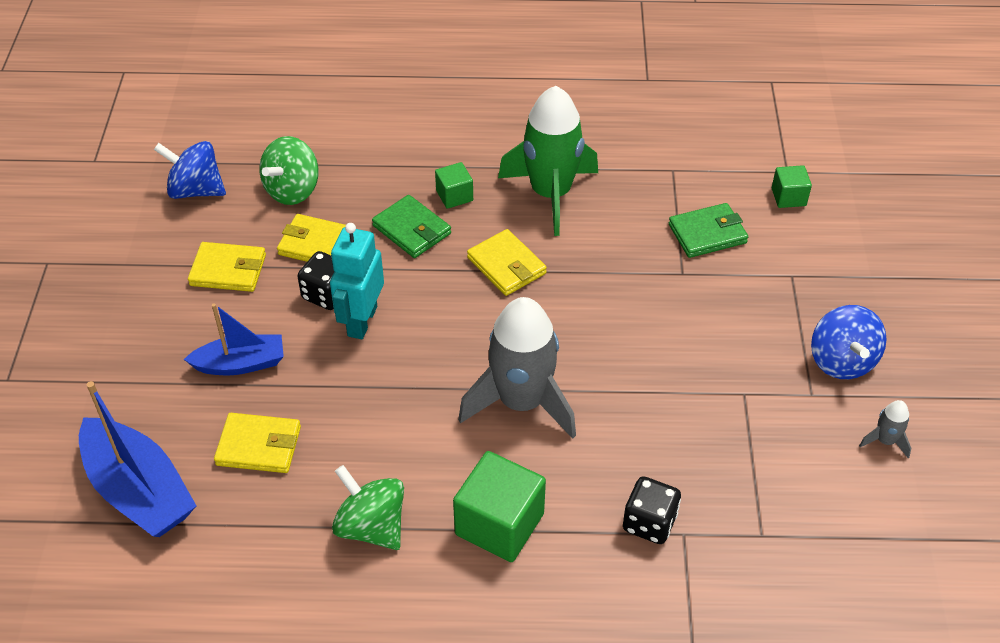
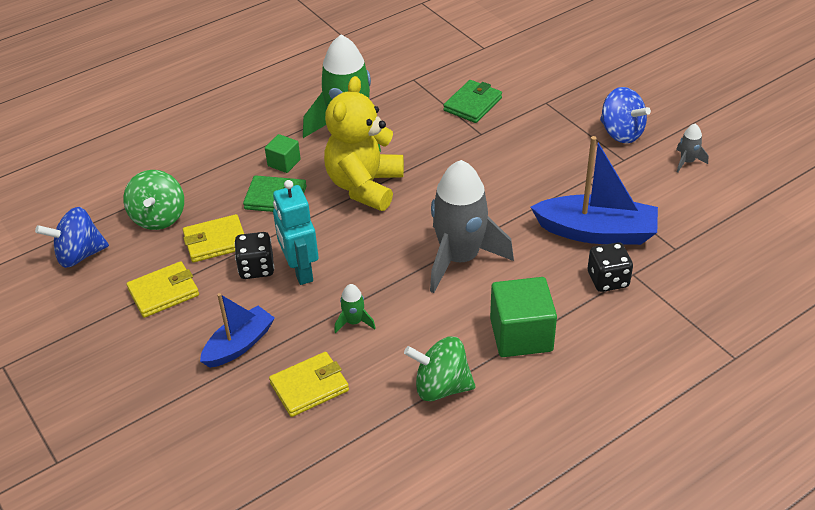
camera: 35 degrees left, 5 degrees down
(139, 490) = (250, 468): blue boat -> blue boat (596, 232)
(358, 406) = (354, 322): none -> green rocket
(506, 266) = (365, 186): yellow wallet -> yellow teddy bear
(788, 197) = (499, 61): green cube -> none

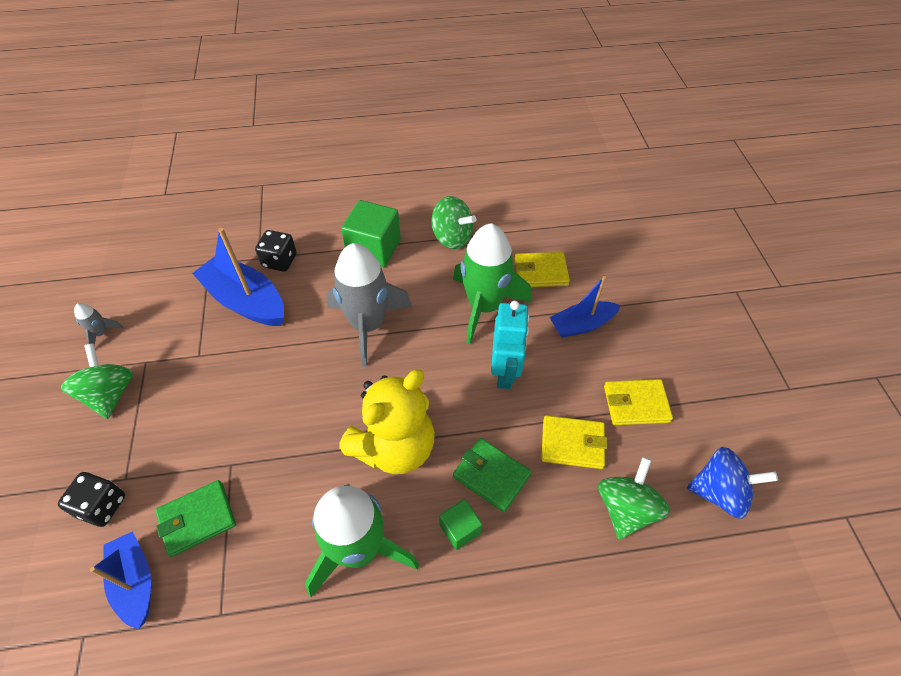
camera: 155 degrees left, 10 degrees up
(256, 268) = (543, 393): black dice -> black dice (102, 506)
(354, 322) = (484, 306): green rocket -> green rocket, size x2.43
(479, 71) = (135, 582): none -> blue boat
(621, 133) = (110, 394): blue spinning top -> green spinning top

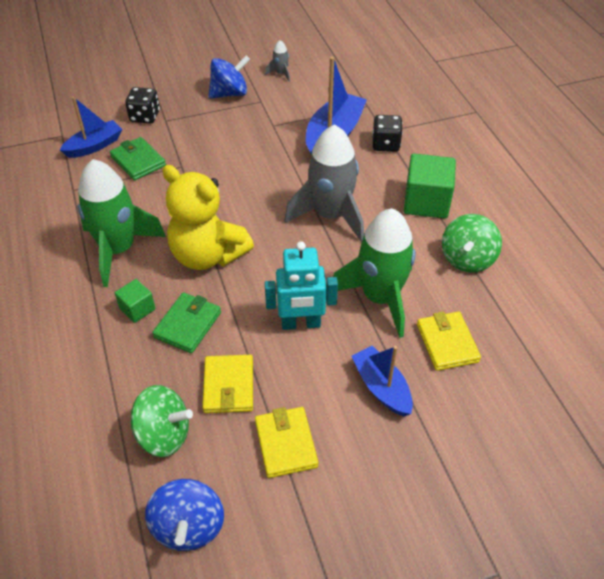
camera: 80 degrees right, 5 degrees down
(110, 394) = (230, 93): green spinning top -> blue spinning top

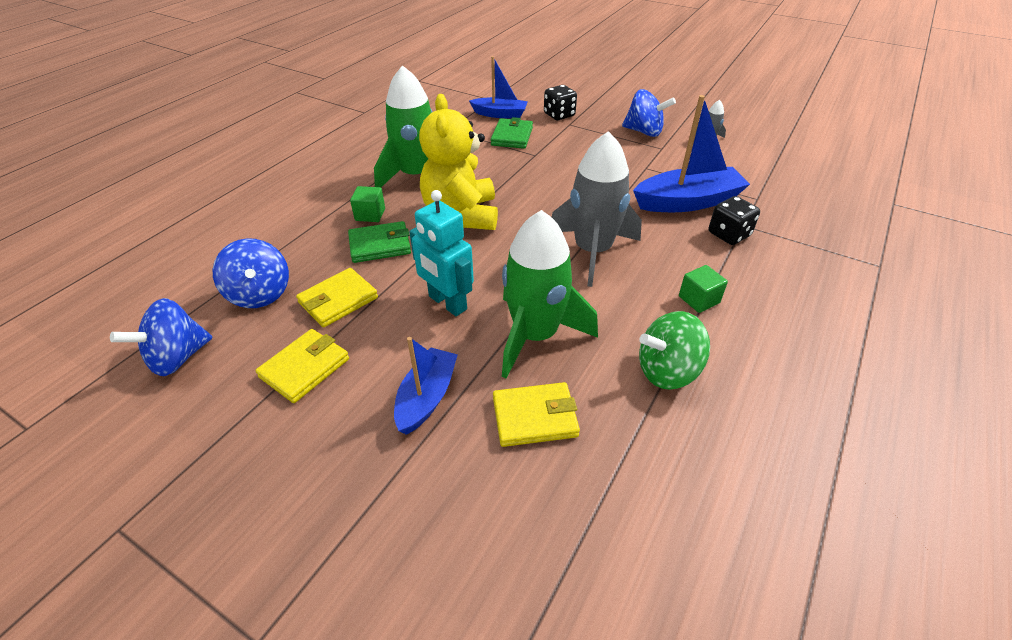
camera: 50 degrees right, 5 degrees down
(164, 434) = (260, 294): green spinning top -> blue spinning top
(426, 202) = (699, 299): green cube -> green cube, size x0.54
(447, 343) = (535, 417): yellow wallet -> yellow wallet turned 45 degrees clockwise

